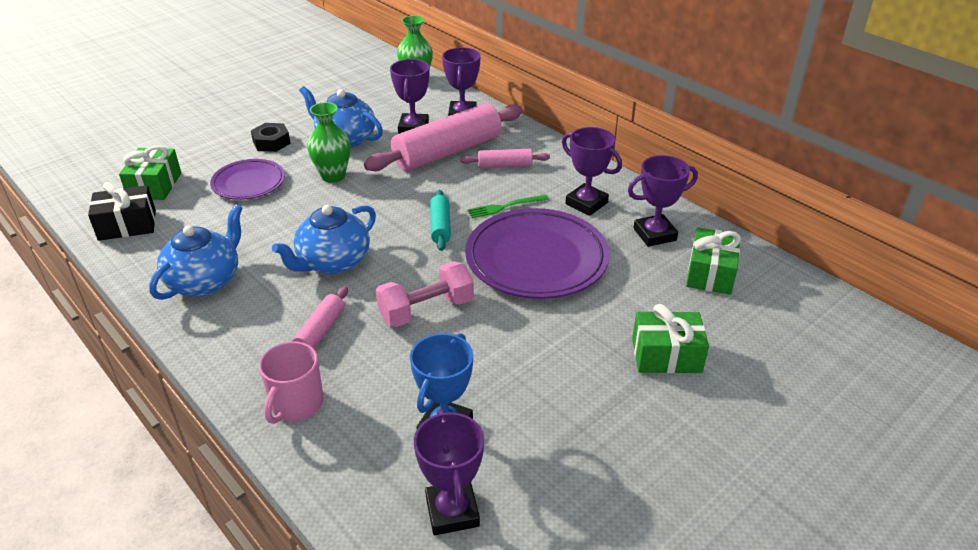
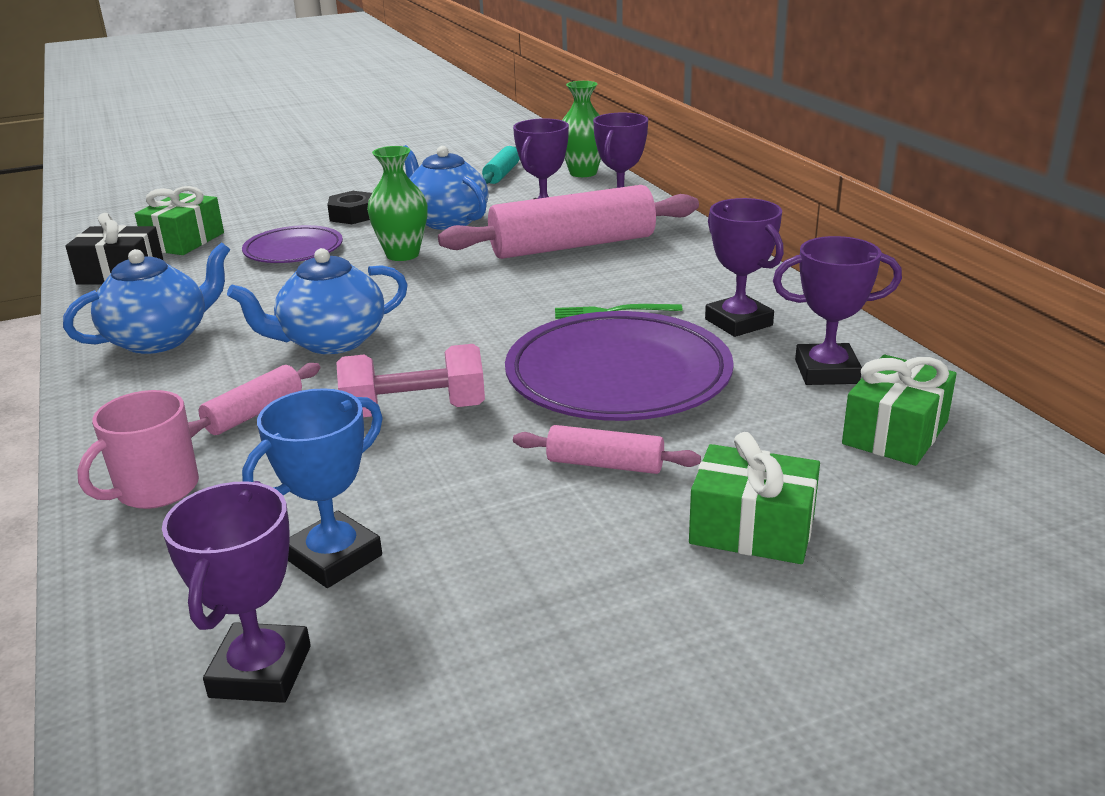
camera: 20 degrees right, 10 degrees down
(440, 226) = (504, 322): turquoise rolling pin -> turquoise rolling pin (502, 174)
(505, 165) = (643, 268): pink rolling pin -> pink rolling pin (605, 464)

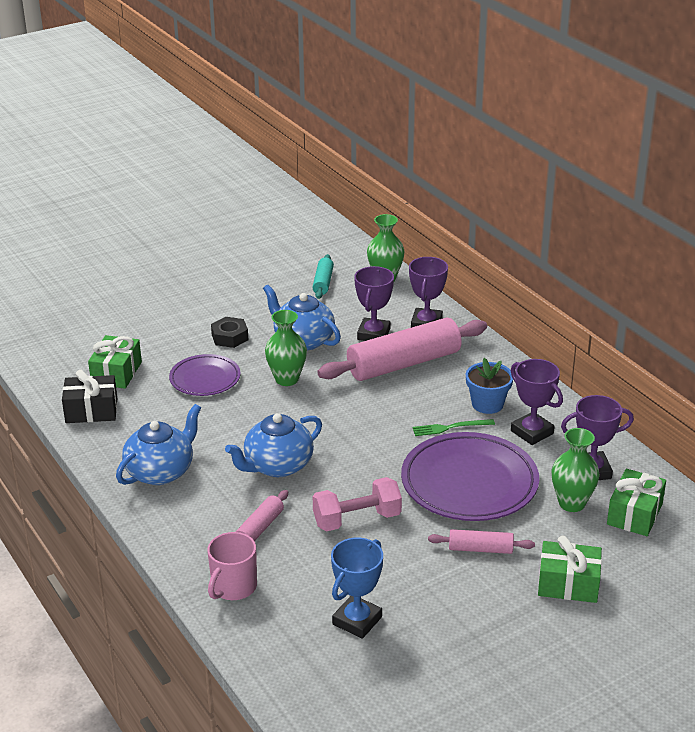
camera: 10 degrees left, 5 degrees up
(260, 671) = (352, 685): purple trophy -> none
(678, 289) = (487, 404): none -> blue flower pot
(784, 411) = (571, 503): none -> green vase

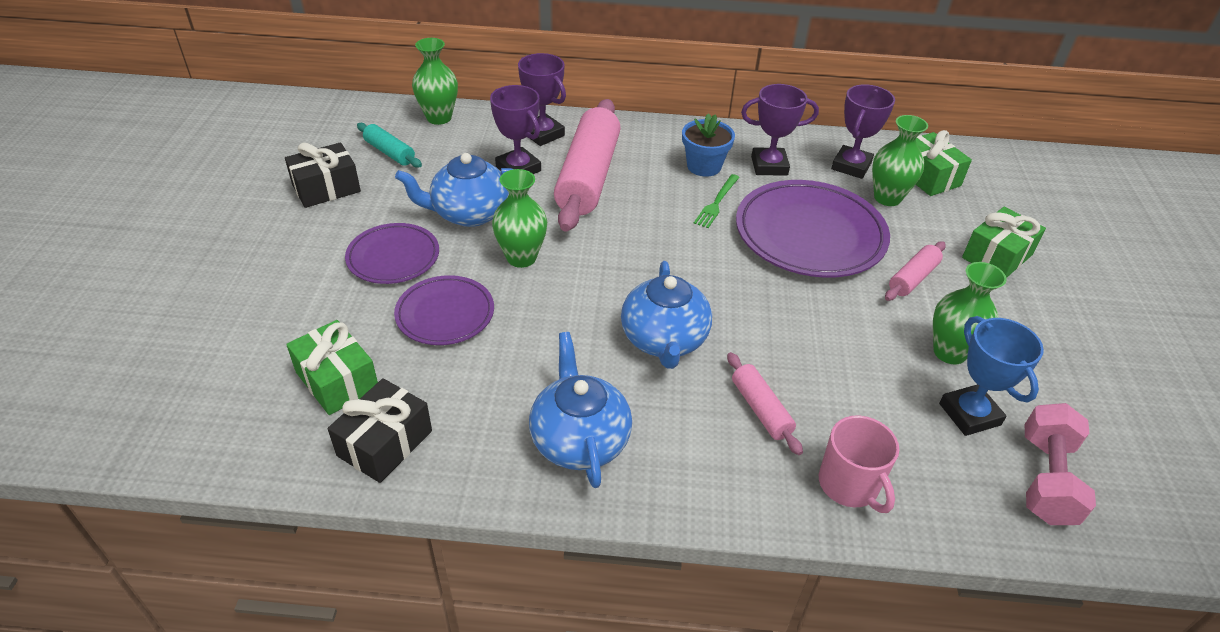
camera: 55 degrees left, 10 degrees up
(230, 337) = (393, 257): black nut -> purple plate
(259, 282) = (326, 188): none -> black gift
(357, 519) = (805, 331): pink dumbbell -> pink dumbbell (1046, 479)
(414, 592) = (949, 352): none -> green vase

